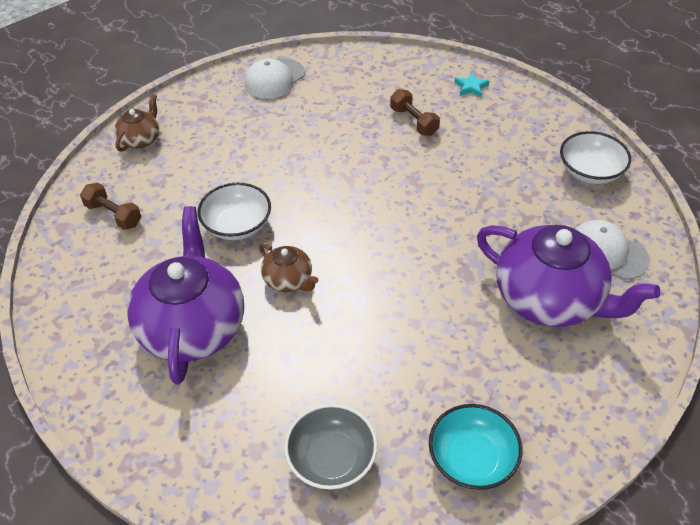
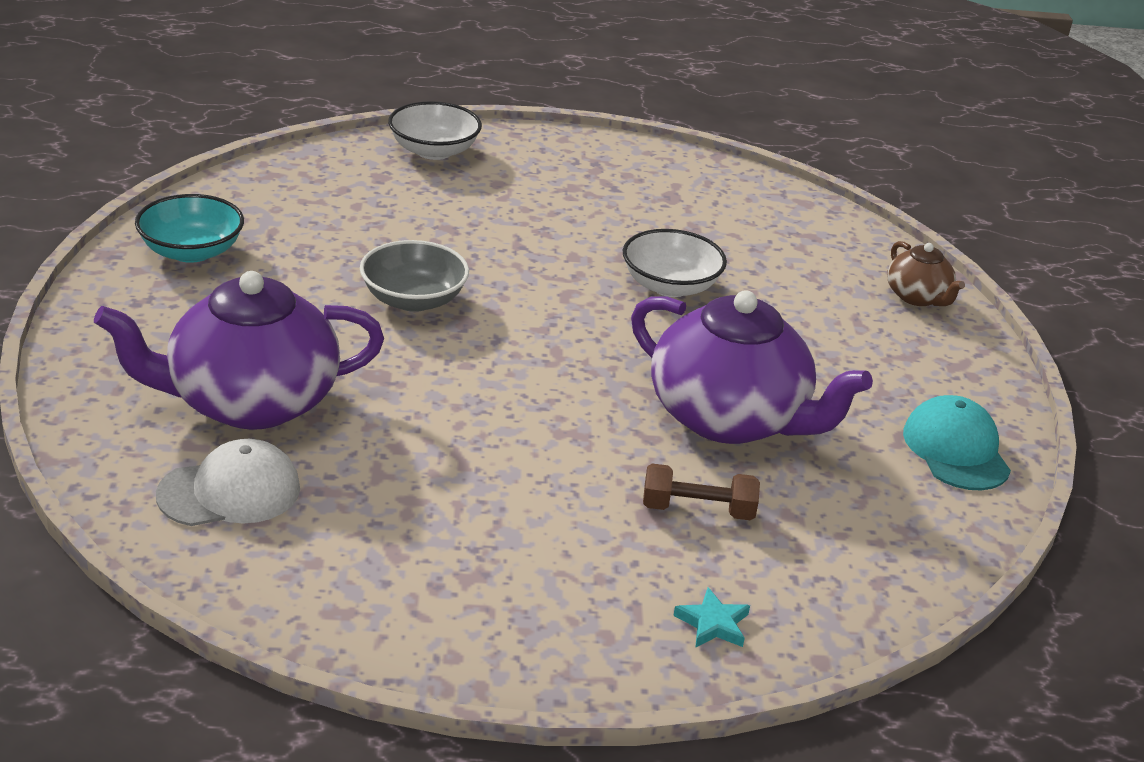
camera: 125 degrees right, 15 degrees down
(113, 215) = (788, 232): brown dumbbell -> none
(193, 327) = (559, 207): purple teapot -> purple teapot (729, 418)
(274, 79) = (956, 450): white cap -> turquoise cap
(288, 280) = (541, 274): brown teapot -> none
(331, 459) = (313, 199): grey bowl -> grey bowl (413, 299)
(590, 171) = (365, 595): white bowl -> white bowl (434, 151)

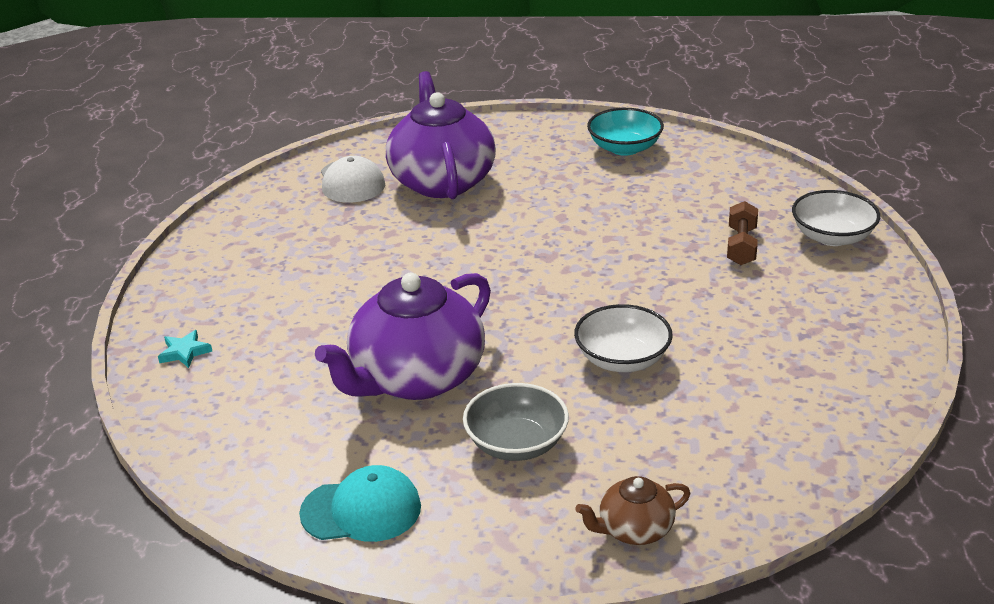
camera: 100 degrees right, 0 degrees up
(413, 299) = (575, 233): grey bowl -> grey bowl (516, 443)
(697, 510) = (303, 353): brown dumbbell -> brown dumbbell (741, 246)

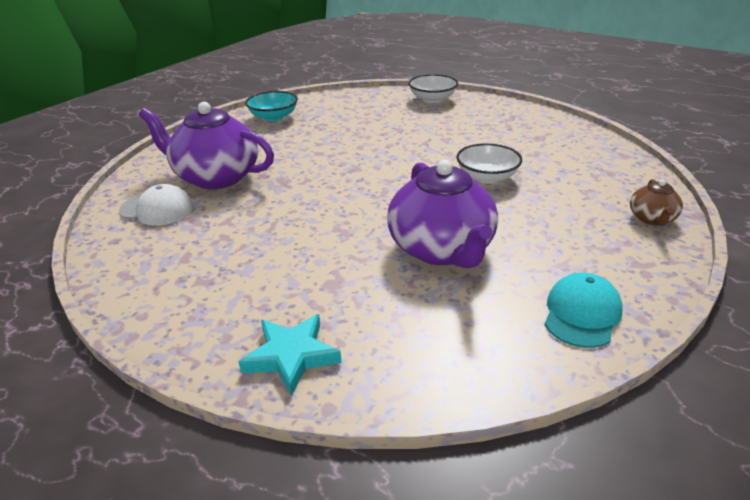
camera: 60 degrees left, 0 degrees up
(184, 352) = (291, 356): turquoise star -> turquoise star, size x1.82
(516, 443) = (545, 232): grey bowl -> none
(741, 246) = (414, 119): brown dumbbell -> none

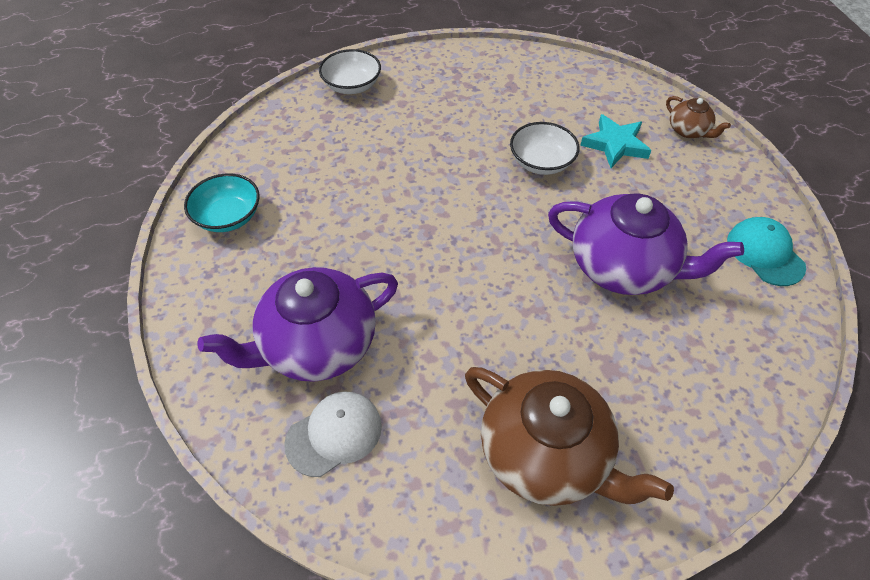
camera: 50 degrees left, 20 degrees up
(220, 287) = (545, 454): none -> brown teapot
(291, 356) = (688, 455): turquoise star -> turquoise star (615, 144)

